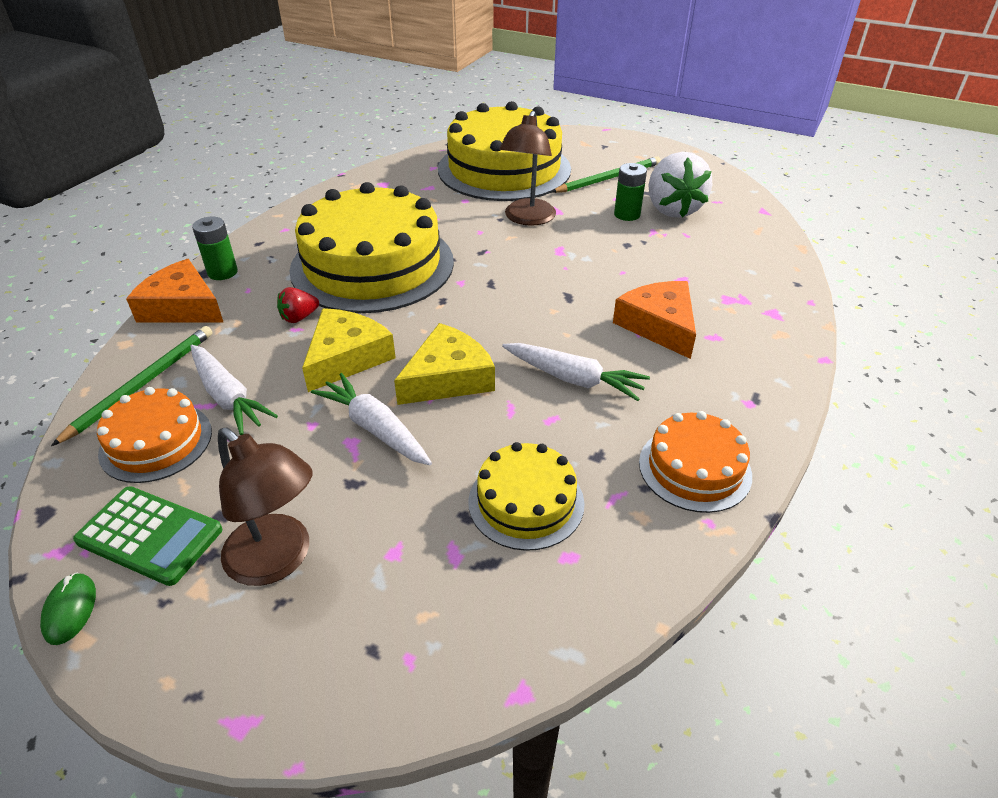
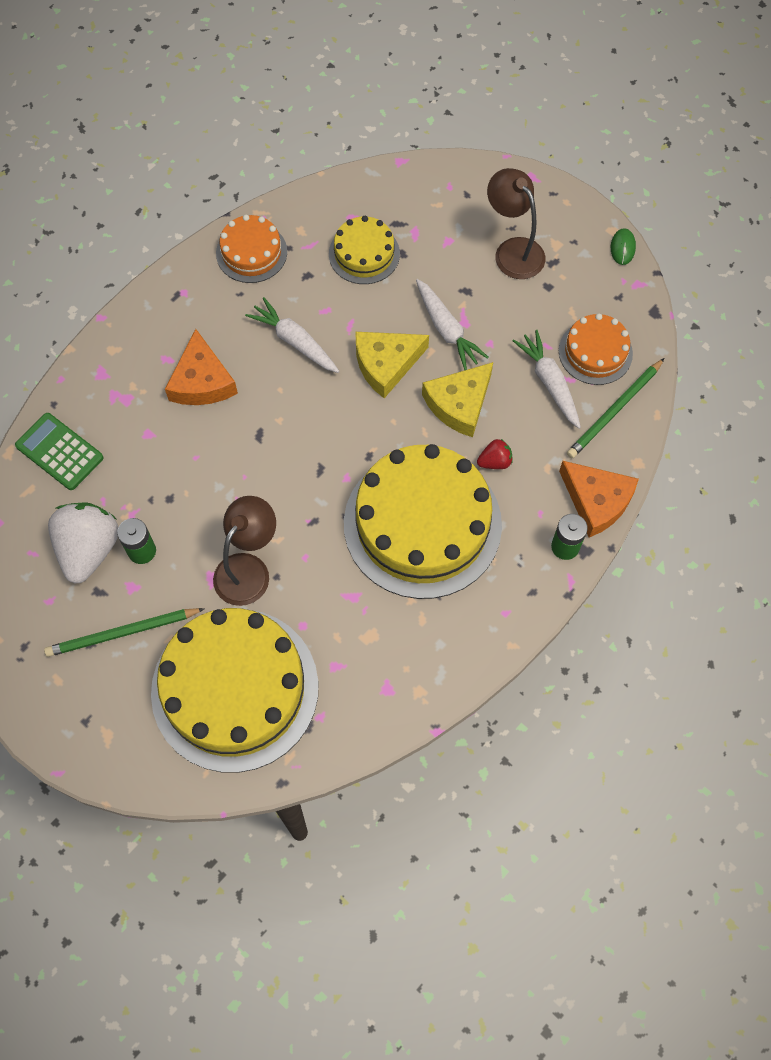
camera: 165 degrees left, 25 degrees up
(150, 535) = (588, 282): green calculator -> green calculator (59, 452)

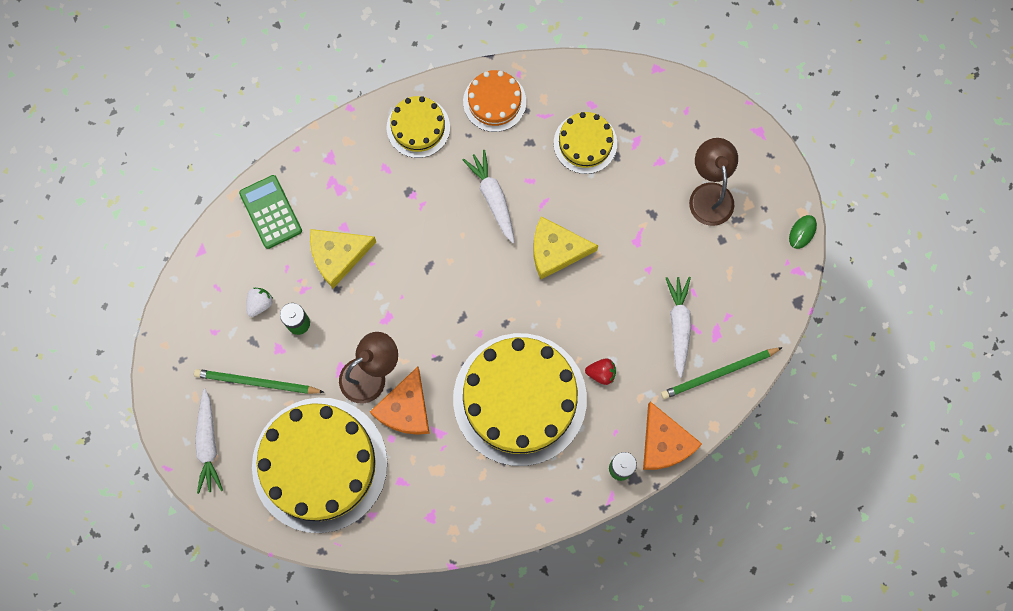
camera: 25 degrees right, 10 degrees up
(89, 549) = (260, 303): white strawberry -> white strawberry, size x0.47
(183, 307) = (418, 127): none -> yellow cake
(202, 381) = (405, 200): orange cheese -> orange cheese (405, 408)
(446, 329) = (619, 242): white carrot -> white carrot (208, 444)
(459, 404) = (597, 311): yellow cheese -> yellow cheese (338, 256)
(595, 352) = (730, 316): orange cake -> none

